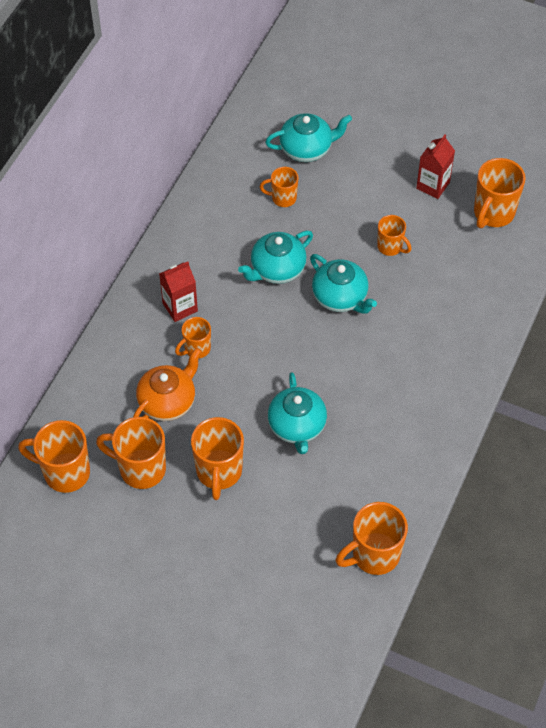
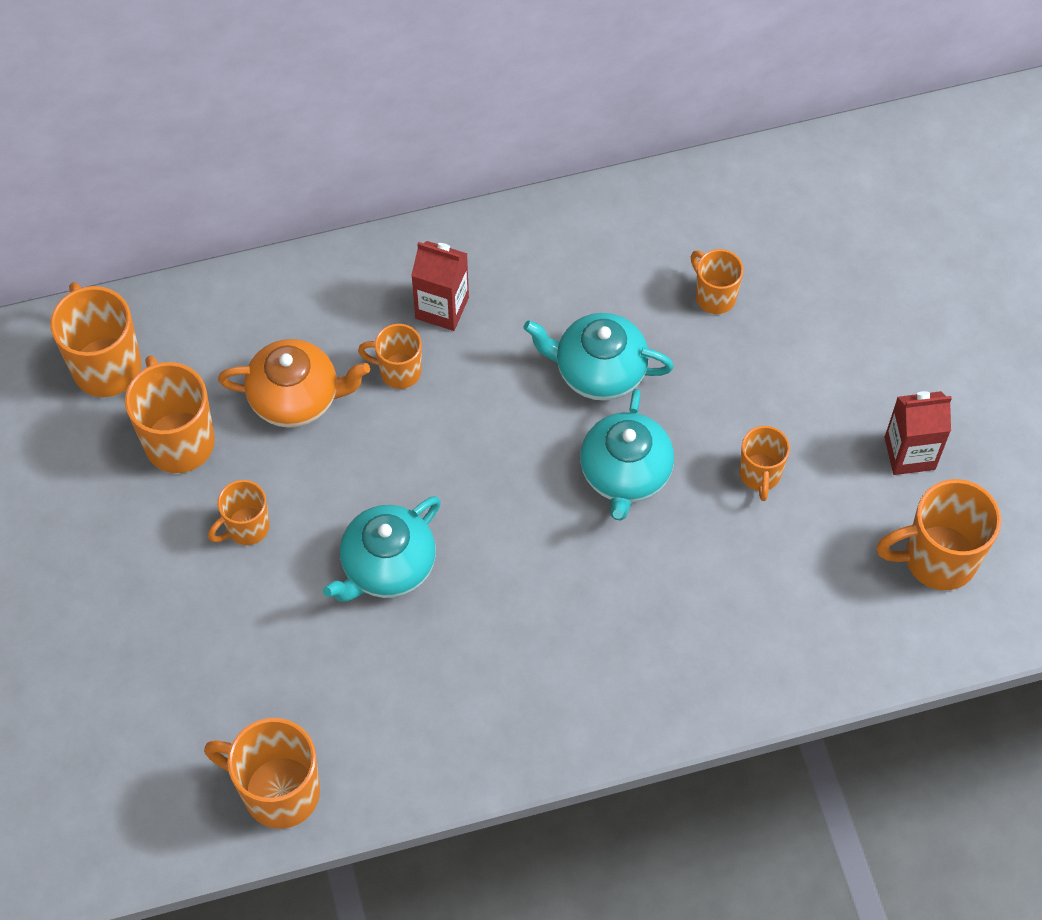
camera: 50 degrees right, 5 degrees up
(219, 472) = (246, 528): orange mug -> orange mug, size x0.59
(307, 149) = (819, 265): turquoise teapot -> none

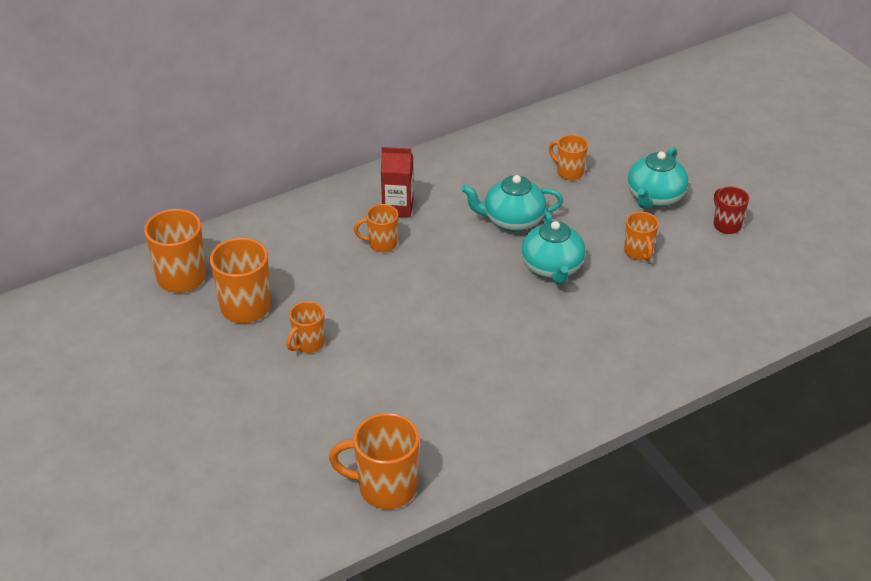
camera: 15 degrees left, 20 degrees down
(296, 398) = (318, 269): orange teapot -> none
(387, 566) = (414, 346): turquoise teapot -> turquoise teapot (654, 197)
(909, 453) = (726, 225): red carton -> red mug
(937, 559) = (770, 273): orange mug -> none

